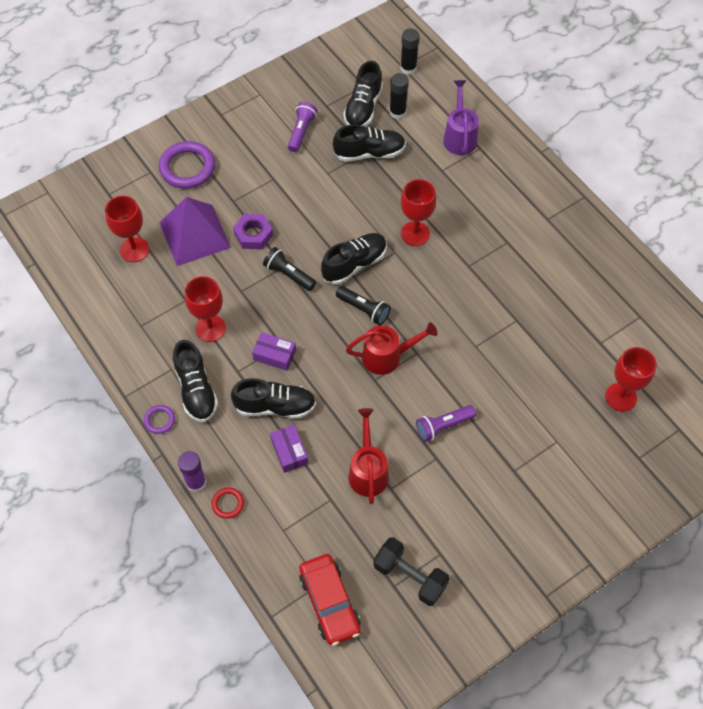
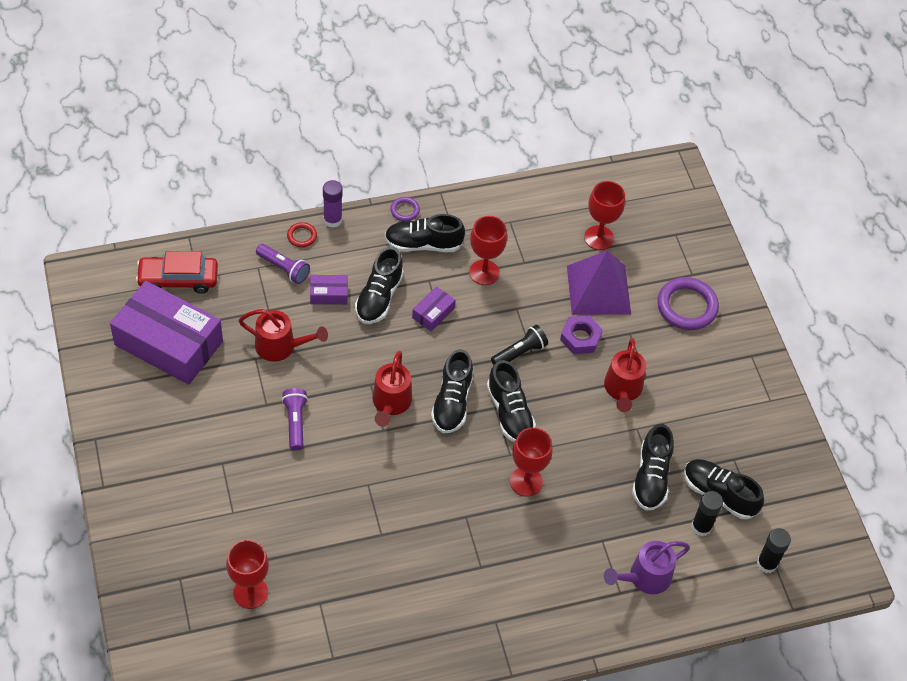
camera: 105 degrees right, 5 degrees down
(294, 191) = (622, 390): none -> red watering can
(301, 132) = (703, 422): purple flashlight -> purple flashlight (284, 269)
(364, 309) = (452, 402): black flashlight -> black shoe
(410, 576) = (168, 343): black dumbbell -> purple box
(459, 136) = (644, 578): purple watering can -> purple watering can turned 135 degrees clockwise

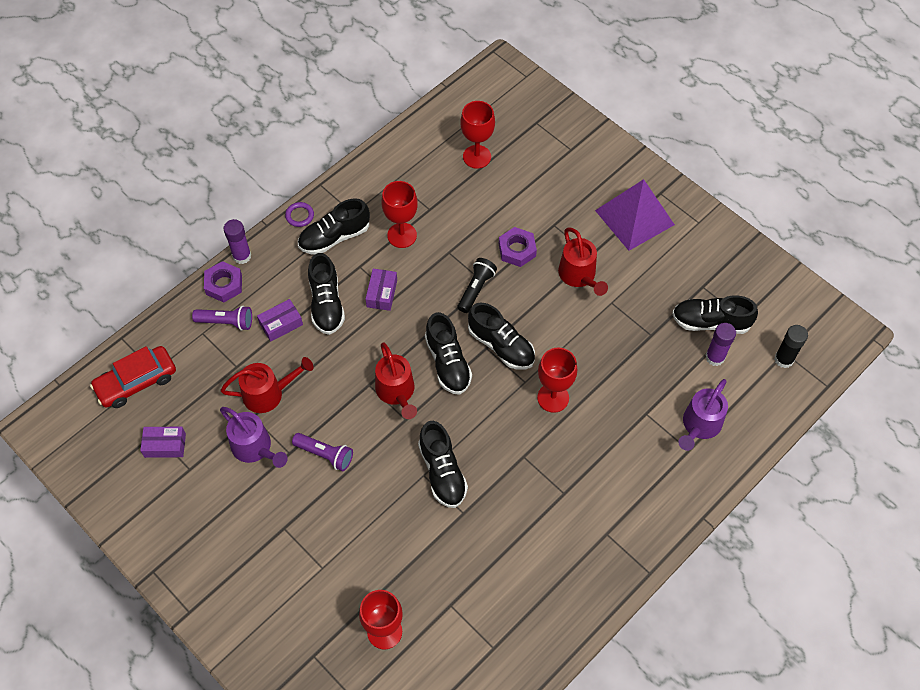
camera: 25 degrees left, 5 degrees up
(168, 343) = (165, 445): purple box -> purple box, size x0.42
(240, 385) = (255, 448): none -> purple watering can
(295, 422) = (325, 454): purple flashlight -> purple flashlight turned 150 degrees clockwise
(302, 236) = (224, 284): red ring -> purple nut
(598, 289) = (505, 201): purple pyramid -> purple pyramid (634, 217)
(651, 477) = (649, 338): black shoe -> black shoe (442, 472)
(687, 306) = (584, 178): purple ring -> none
(701, 527) = (715, 357): black glue stick -> purple glue stick

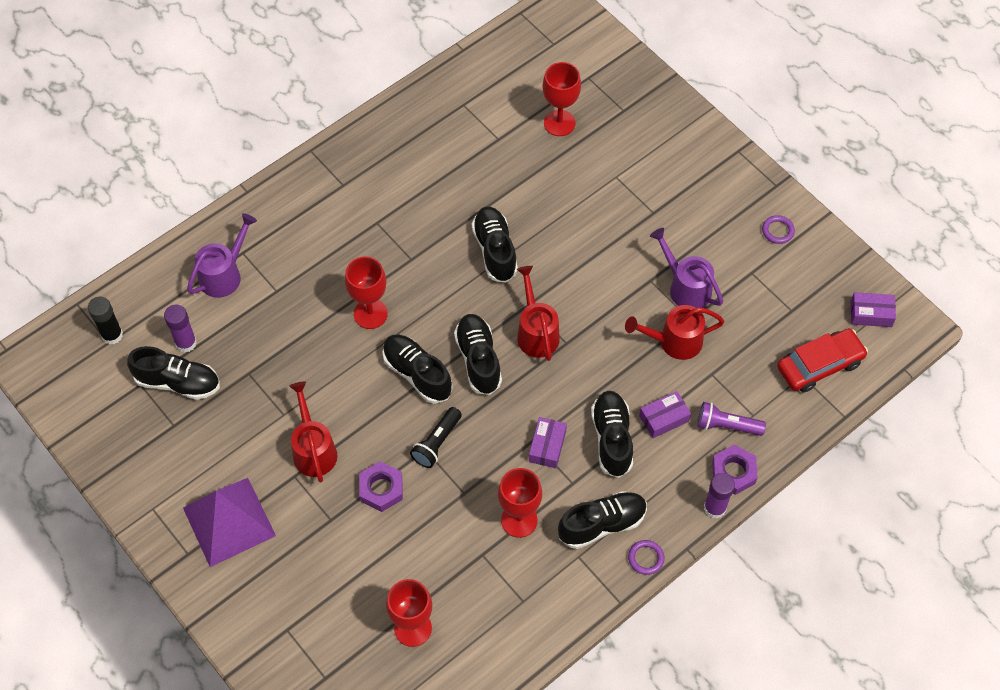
camera: 175 degrees left, 0 degrees up
(158, 517) = (777, 231): none -> purple ring
(165, 445) = (779, 297): purple box -> purple box (871, 314)
(325, 454) = (613, 275): purple flashlight -> none

